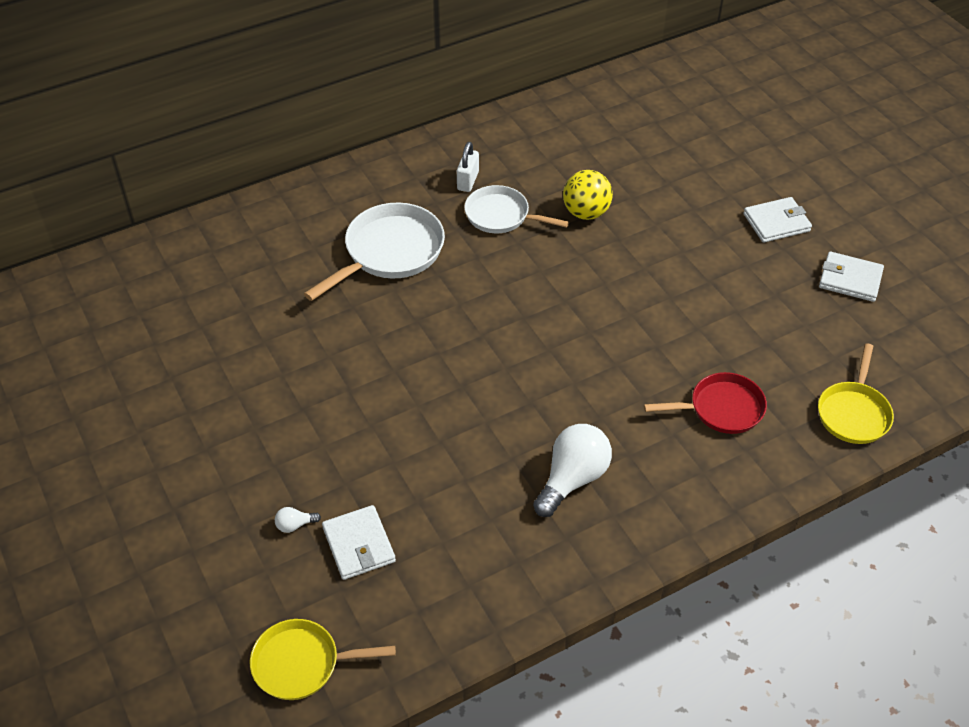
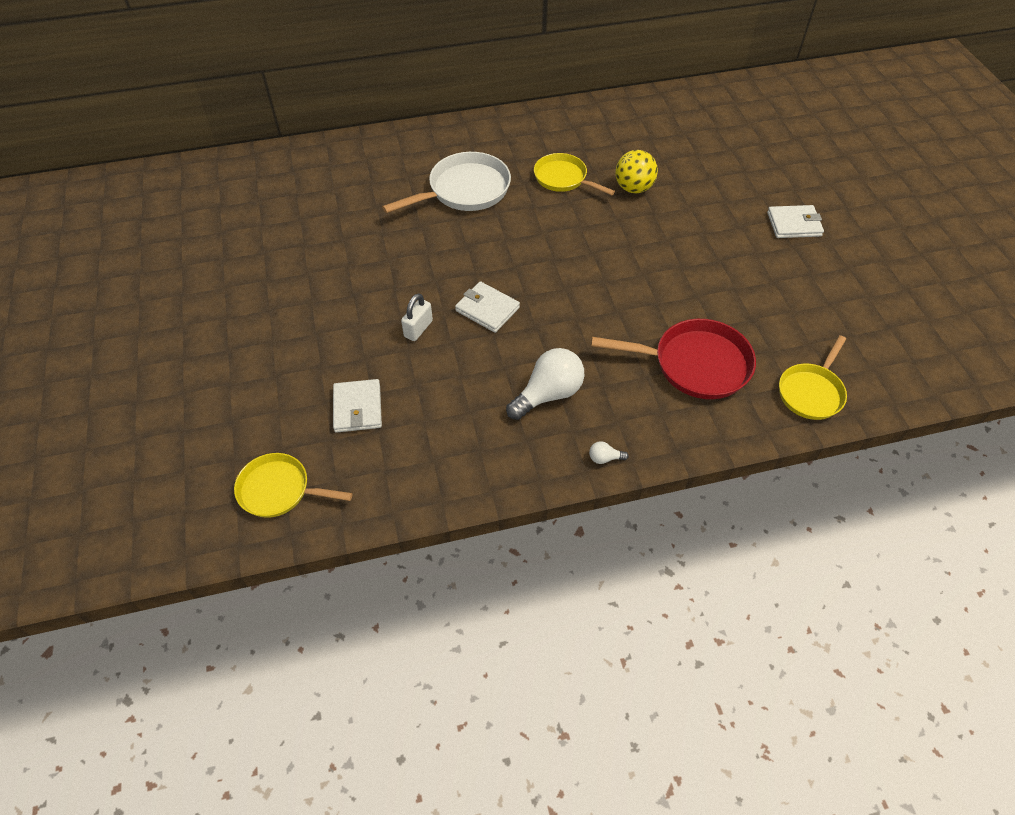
camera: 15 degrees right, 5 degrees up
(295, 525) = (314, 381): white light bulb -> white light bulb (604, 458)
(467, 181) = (546, 148): white padlock -> white padlock (418, 329)
(501, 216) = (563, 178): white pan -> yellow pan
(721, 409) = (695, 364): red pan -> red pan, size x1.51
(850, 279) = (844, 282): white wallet -> white wallet (487, 309)

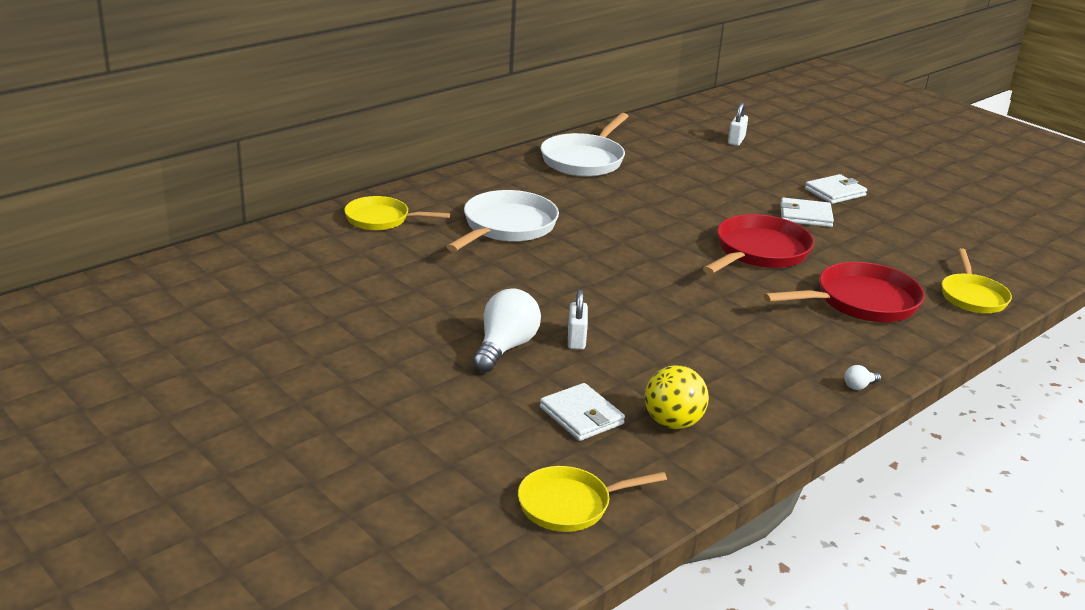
camera: 30 degrees left, 25 degrees down
(487, 309) = (629, 309): white wallet -> white wallet (805, 216)
(548, 394) = (758, 355): white light bulb -> white light bulb (505, 347)
(563, 178) = (596, 200): yellow pan -> yellow pan (381, 219)
(593, 128) = (584, 160): none -> white pan
(633, 188) = (670, 194): yellow ball -> yellow ball (673, 423)
(653, 278) = (759, 252): none -> red pan
(754, 135) = (736, 140): none -> white padlock

